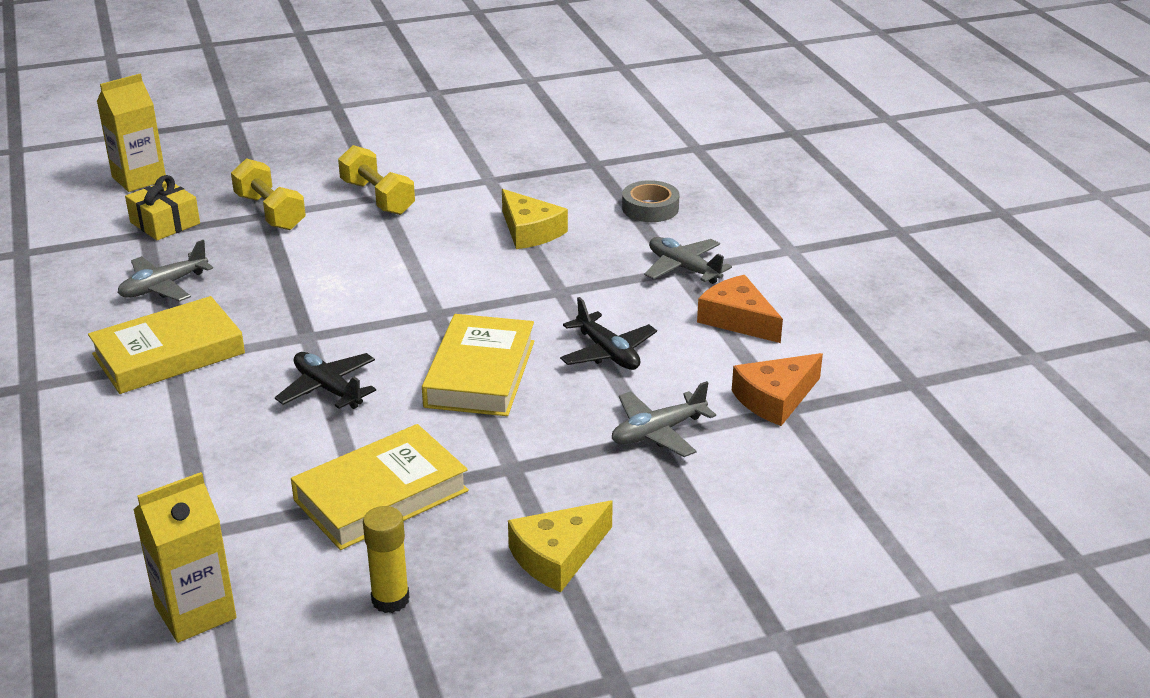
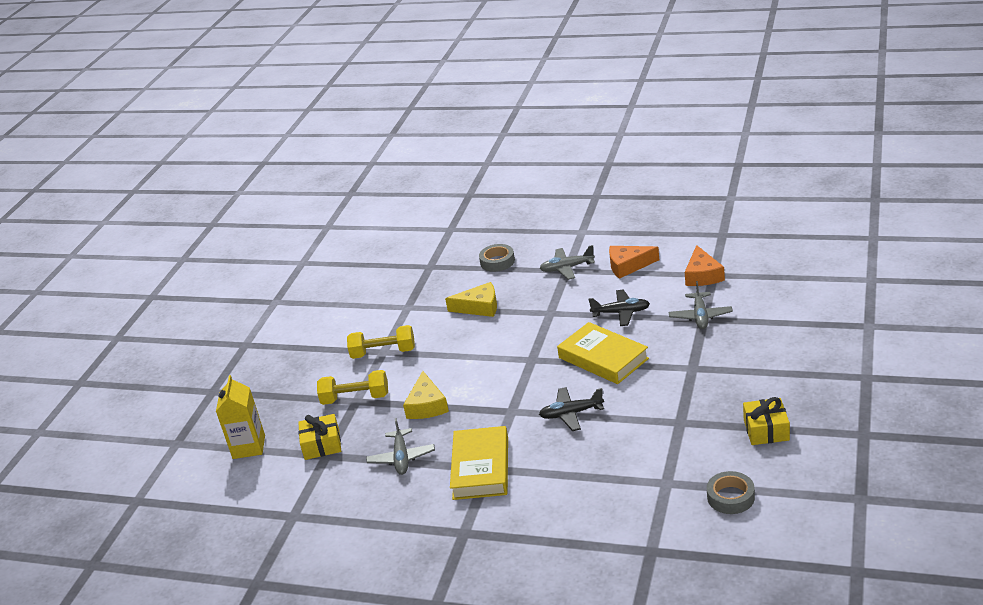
camera: 50 degrees left, 0 degrees up
(195, 612) = (730, 497): yellow carton -> grey tape
(381, 495) = (682, 415): yellow book -> none
(390, 600) = (766, 430): yellow glue stick -> yellow gift
(558, 556) = (771, 371): yellow cheese -> yellow cheese (427, 405)

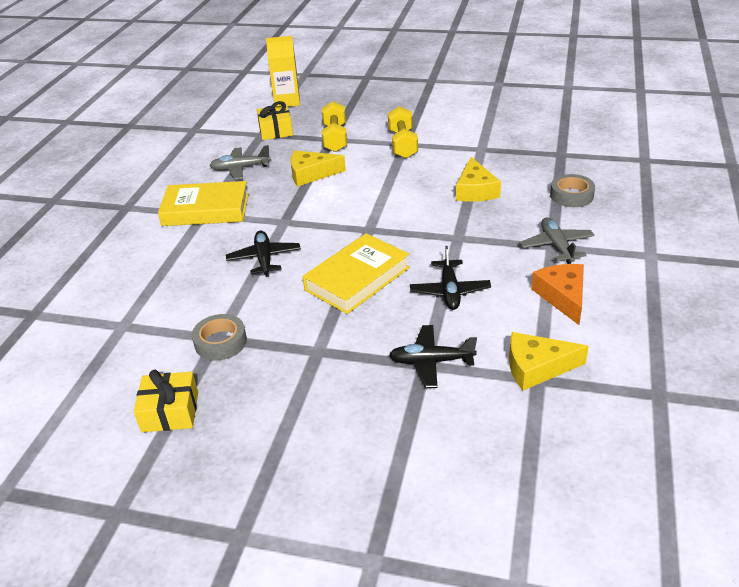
camera: 85 degrees right, 5 degrees up
(700, 316) = (431, 362): grey plane -> black plane
(702, 275) = (537, 367): orange cheese -> yellow cheese
(730, 497) = (72, 373): grey tape -> grey tape (220, 342)

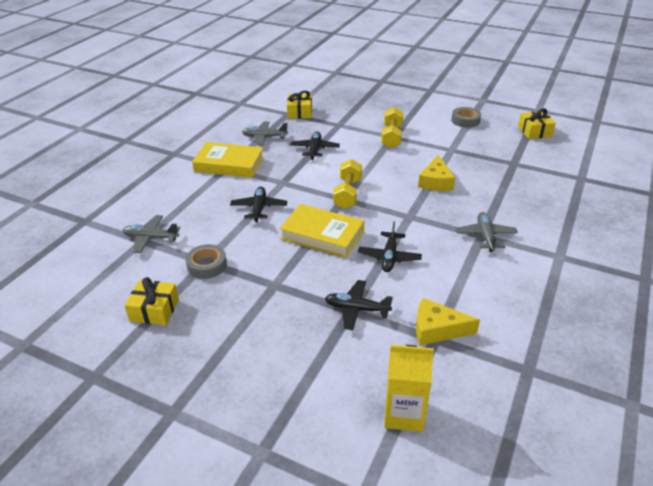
camera: 10 degrees right, 0 degrees up
(133, 321) = (151, 238): none -> grey plane
(287, 101) = (315, 91): yellow carton -> yellow carton (404, 414)
(311, 174) = (315, 149): yellow cheese -> black plane
(335, 138) = (342, 124): yellow dumbbell -> yellow dumbbell (347, 194)
(357, 279) = (322, 235): yellow book -> yellow book turned 60 degrees clockwise
(562, 296) = (476, 277): orange cheese -> none
(571, 195) = (511, 198): grey tape -> grey tape (465, 120)
(572, 113) = (534, 132): none -> yellow gift

